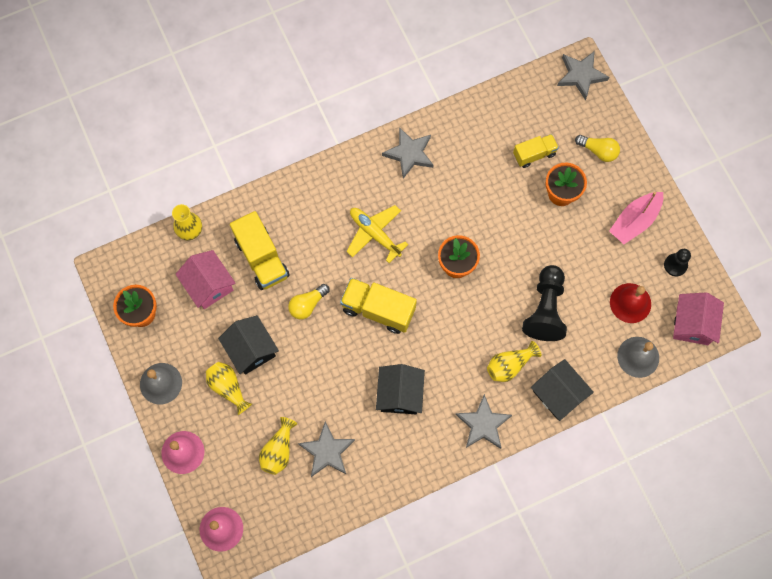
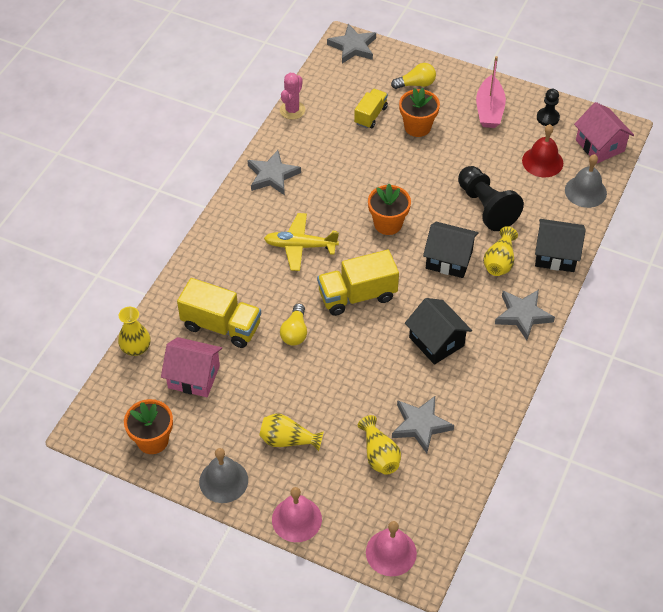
camera: 40 degrees left, 20 degrees down
(251, 350) = (279, 398): black house -> black house (449, 259)
(477, 103) = (292, 110): none -> pink cactus

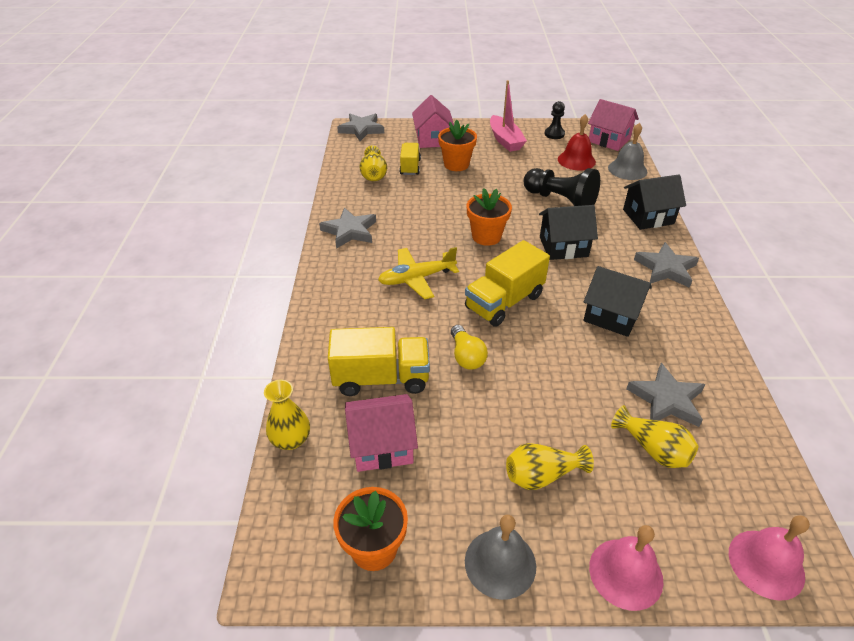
camera: 25 degrees left, 10 degrees down
(292, 110) = (337, 181): pink cactus -> none
(416, 84) = (432, 139): yellow light bulb -> pink house
(499, 262) = (608, 235): yellow vase -> yellow vase (373, 174)

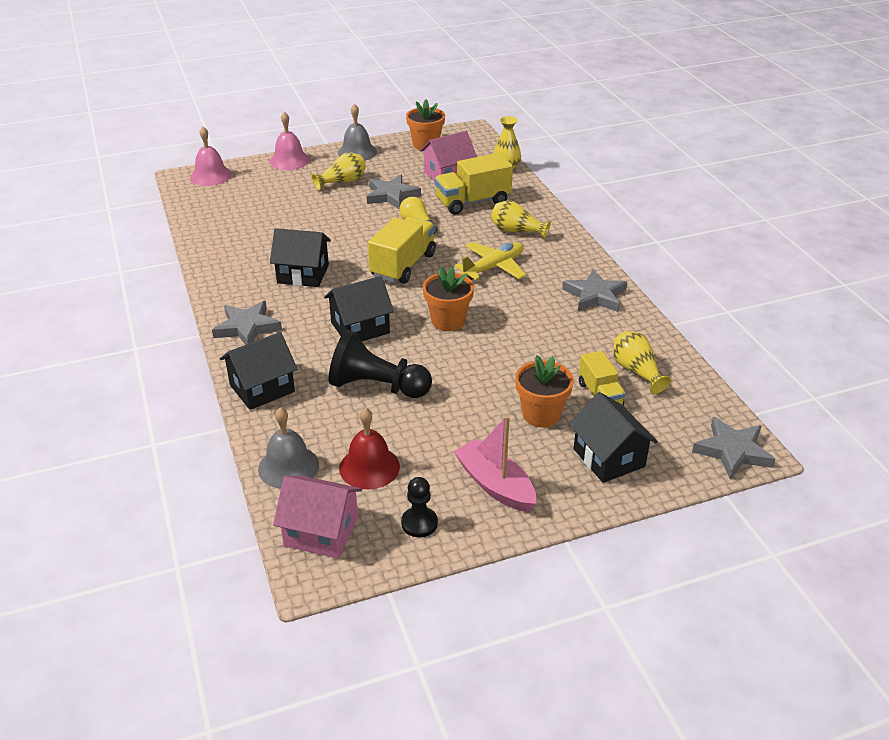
camera: 160 degrees right, 5 degrees down
(432, 139) = (609, 458): pink house -> black house
(653, 449) = (271, 204): yellow vase -> yellow vase (516, 231)
(666, 400) = (259, 229): grey star -> grey star (391, 195)

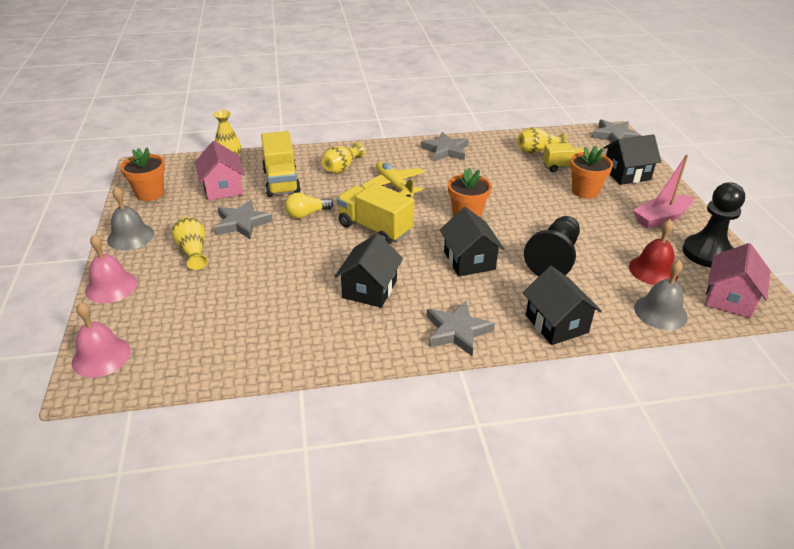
camera: 80 degrees left, 0 degrees up
(419, 523) = (707, 253): black pawn -> black pawn, size x1.83

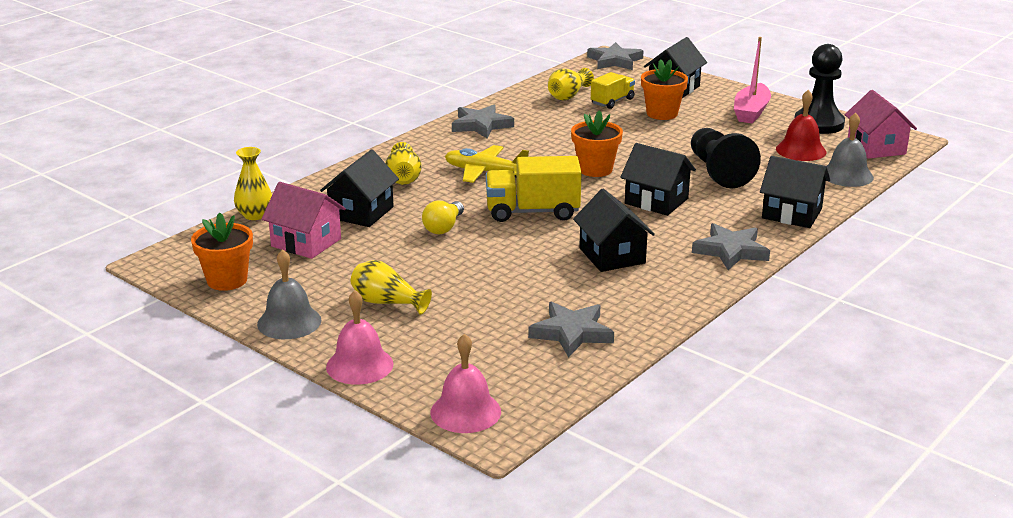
camera: 40 degrees left, 10 degrees down
(242, 223) = (391, 261): grey star -> grey star (572, 333)
(281, 182) = (361, 212): yellow truck -> black house

